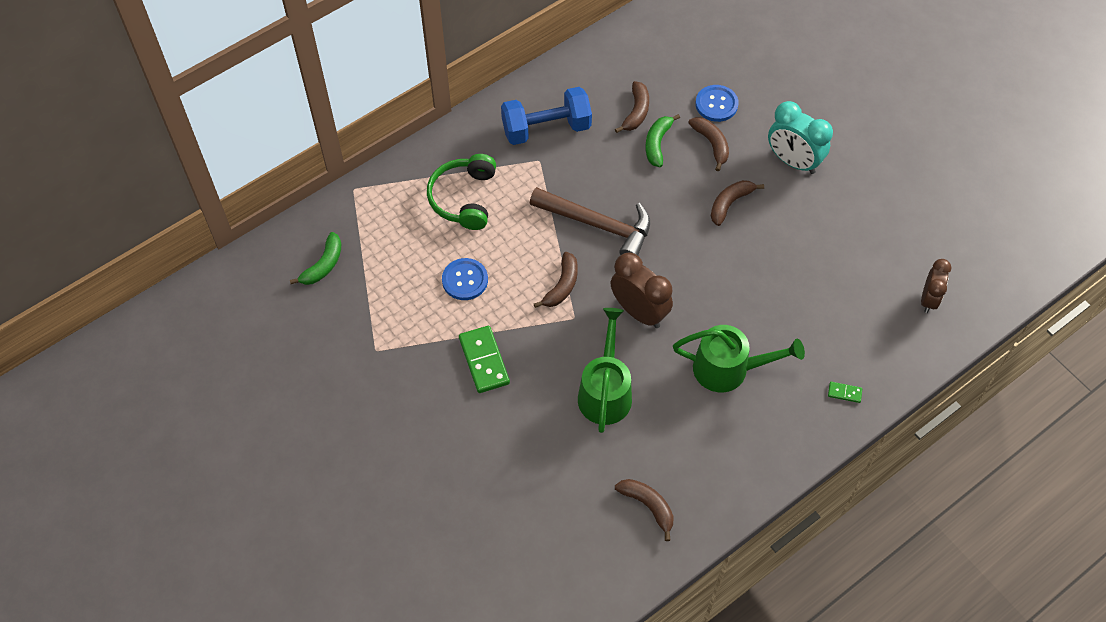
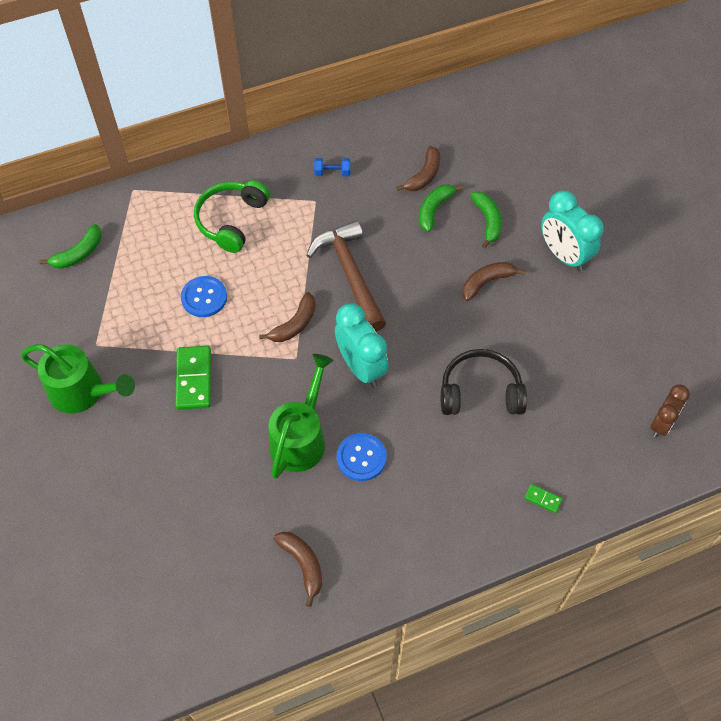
camera: 15 degrees right, 0 degrees up
(546, 128) = (332, 173): blue dumbbell -> blue dumbbell, size x0.43
(598, 225) = (350, 274): brown hammer -> brown hammer turned 150 degrees counterclockwise
(639, 312) = (361, 367): brown clock -> turquoise clock
(711, 144) = (487, 221): brown banana -> green banana
(716, 104) = (505, 184): blue button -> blue button (361, 458)
(729, 369) = (431, 445): green watering can -> green watering can (83, 392)
(757, 308) = (480, 392): none -> black headphones

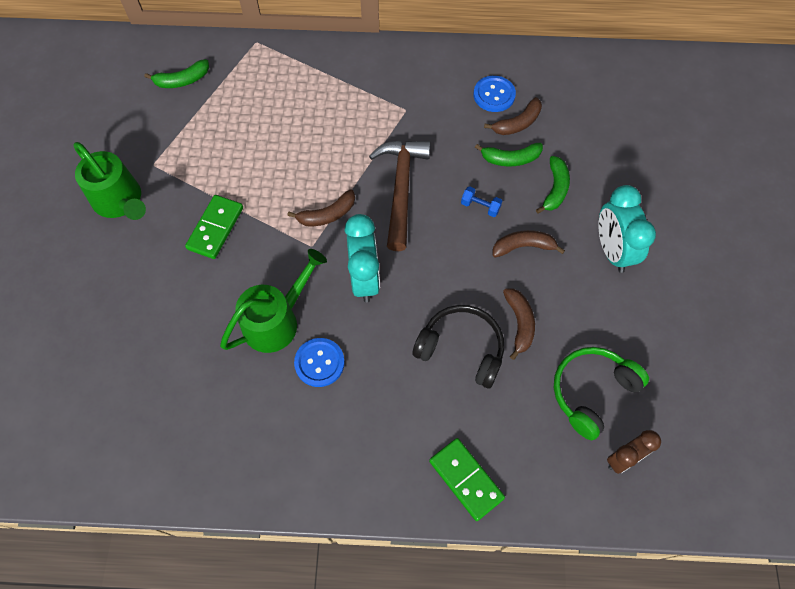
camera: 25 degrees right, 5 degrees up
(204, 297) = (263, 159): blue button -> blue button (494, 95)
(231, 220) = (323, 100): green headphones -> green headphones (591, 392)
(303, 565) = (215, 439): brown banana -> brown banana (519, 323)
(332, 173) = (435, 90): blue dumbbell -> blue dumbbell (480, 206)
(434, 209) = (510, 159): green banana -> green banana turned 150 degrees counterclockwise
(543, 499) = (466, 479): green domino -> green domino, size x2.09

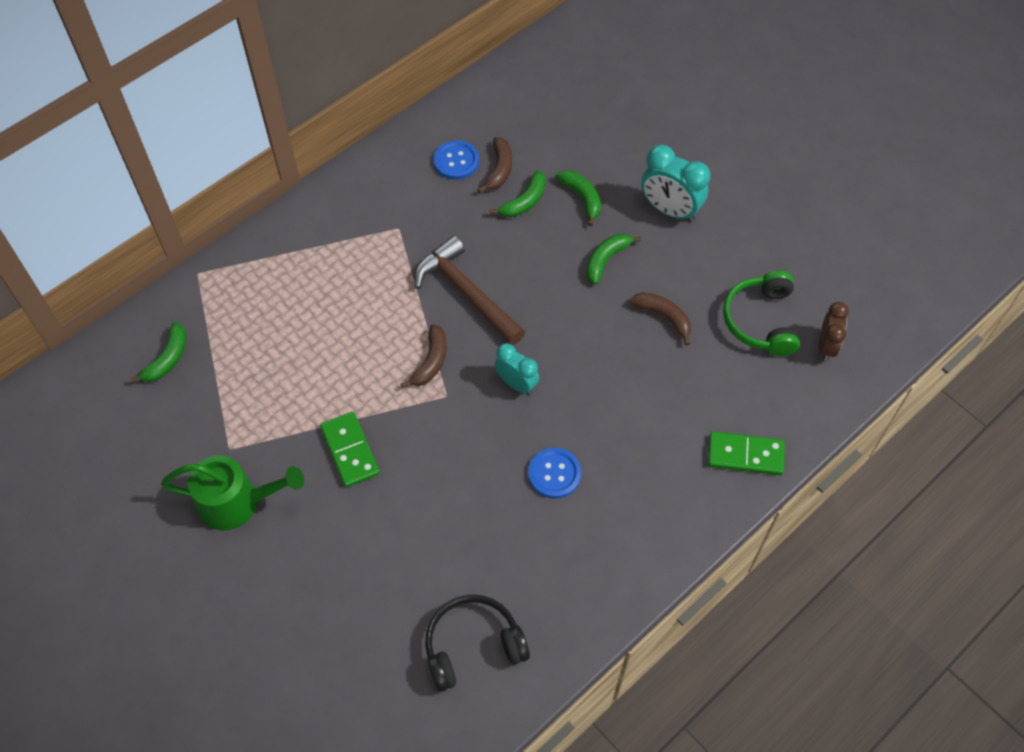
camera: 45 degrees left, 5 degrees down
(277, 320) = (485, 474): green watering can -> none
(364, 278) = (516, 384): turquoise clock -> turquoise clock, size x0.65
(461, 349) = (644, 370): black headphones -> black headphones (472, 646)
(480, 206) = (542, 256): blue dumbbell -> none
(523, 247) = (606, 260): brown banana -> green banana

